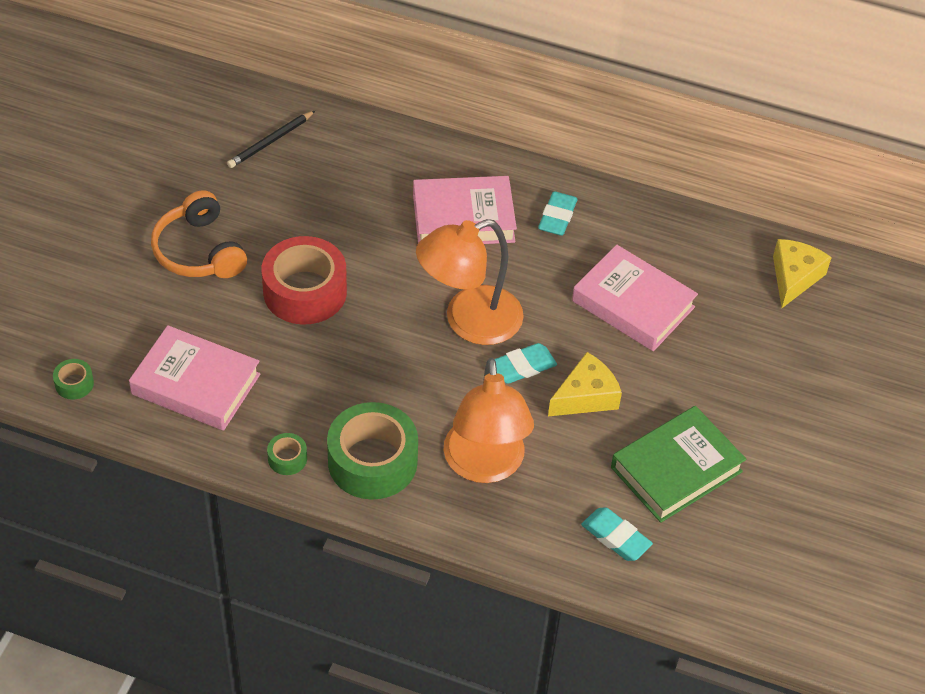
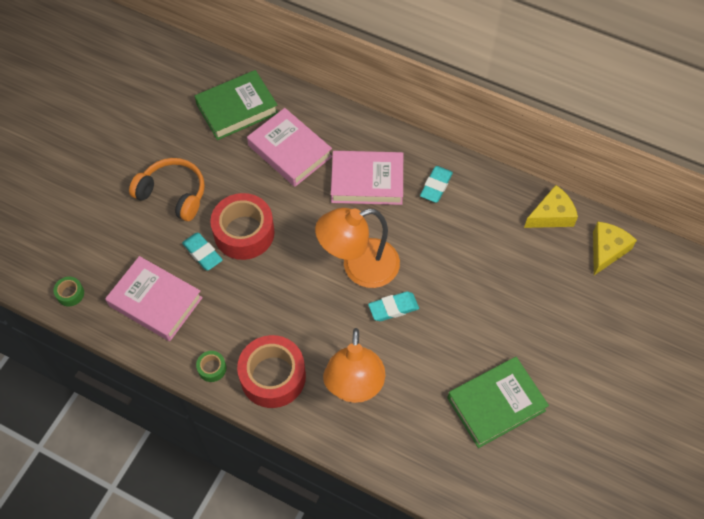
camera: 10 degrees right, 10 degrees up
(199, 251) = (173, 194): orange headphones -> orange headphones turned 135 degrees clockwise
(271, 141) = (237, 109): black pencil -> green book
(372, 461) = (273, 376): green tape -> red tape
(585, 396) = (436, 337): yellow cheese -> yellow cheese (551, 215)
(616, 537) = (443, 457): turquoise eraser -> turquoise eraser (202, 253)
(633, 304) = (482, 263): pink book -> pink book (290, 151)

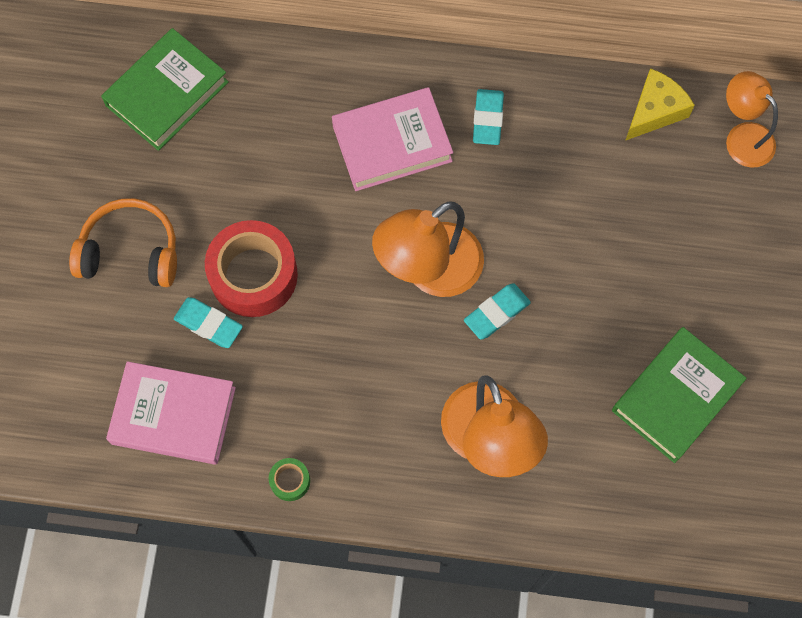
camera: 20 degrees left, 10 degrees up
(70, 294) = (49, 446): green tape -> none
(273, 376) = (375, 463): red tape -> none
(290, 151) = (268, 133): pink book -> none
(606, 250) = (742, 137): yellow cheese -> orange lamp

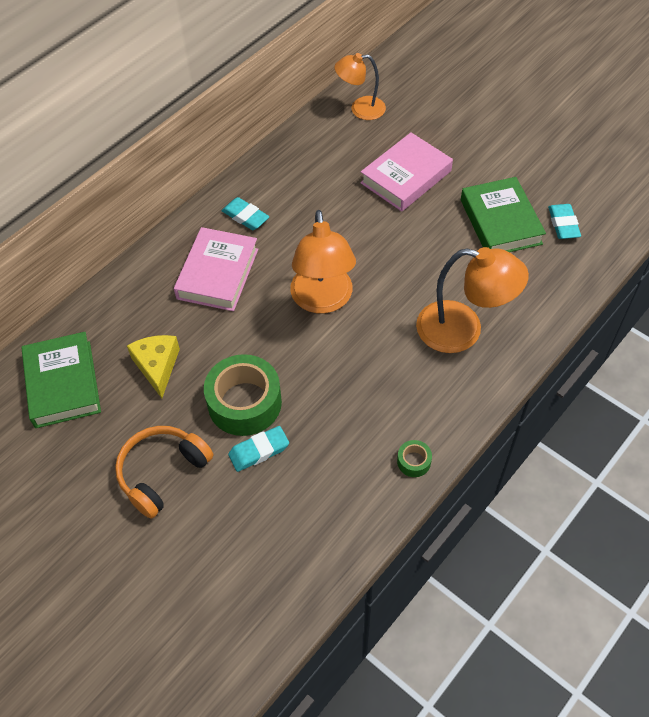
camera: 55 degrees left, 15 degrees down
(173, 415) = (311, 512): pink book -> pink book (406, 177)
(253, 275) = (244, 403): red tape -> green tape
(497, 313) = (379, 280): turquoise eraser -> turquoise eraser (563, 224)
(655, 111) = (310, 137): yellow cheese -> yellow cheese (157, 366)

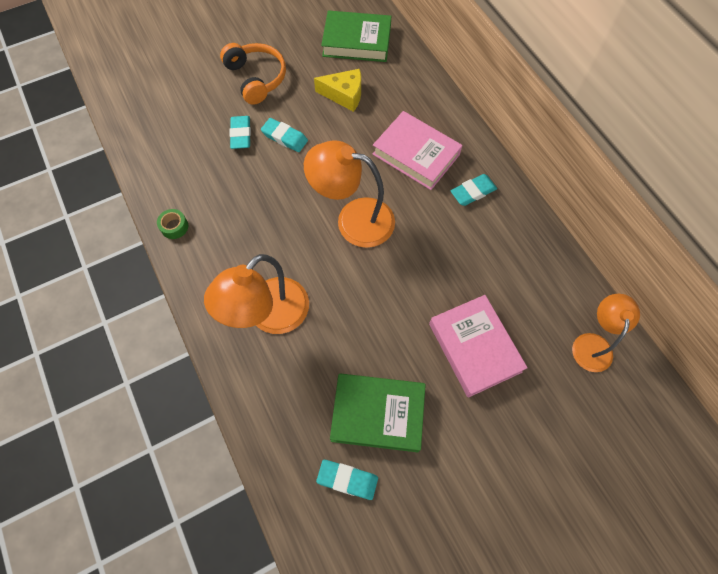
camera: 110 degrees right, 10 degrees up
(244, 403) = (284, 137): green tape -> turquoise eraser

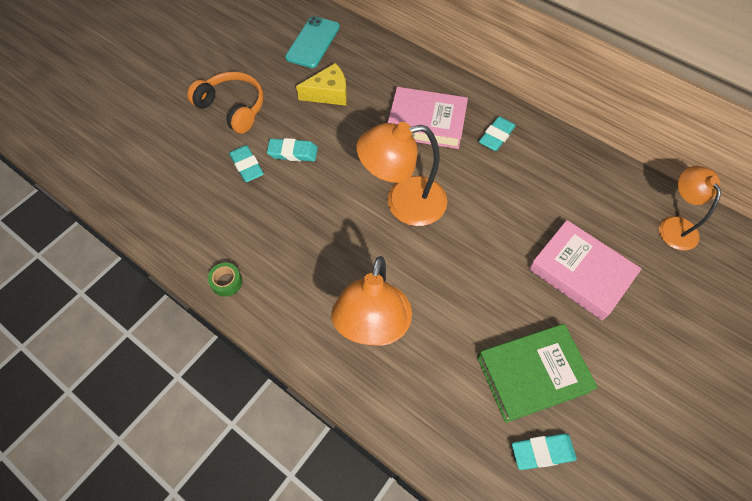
camera: 25 degrees left, 5 degrees down
(356, 41) = (313, 42): green book -> turquoise phone

